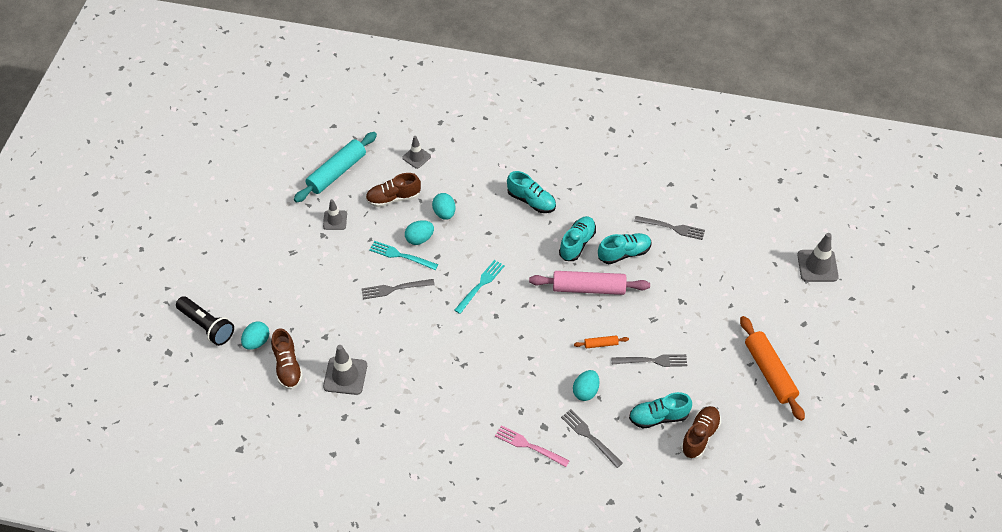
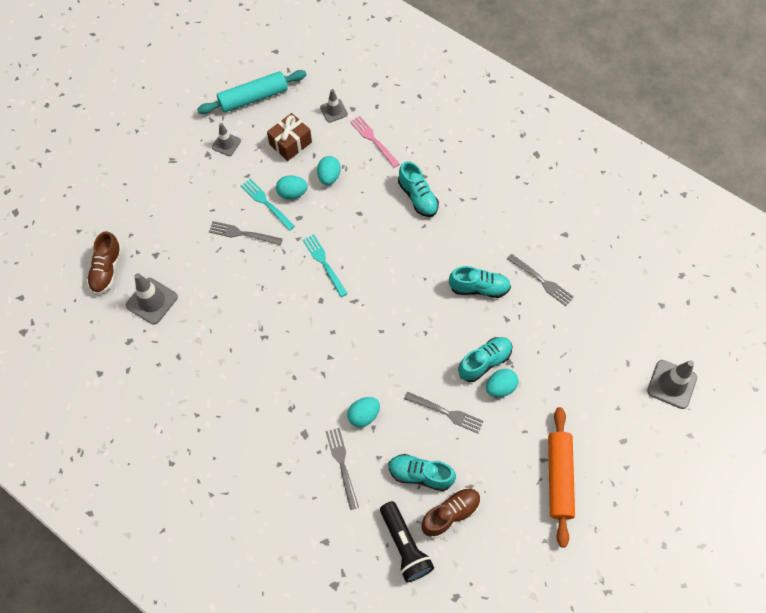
camera: 25 degrees right, 10 degrees up
(207, 326) = (60, 201): black flashlight -> black flashlight (405, 545)
(256, 342) = (94, 234): turquoise egg -> turquoise egg (500, 387)
(393, 198) = (290, 143): brown shoe -> brown gift
(481, 284) = (323, 263): turquoise fork -> turquoise fork turned 90 degrees counterclockwise
(528, 445) = (279, 447): pink fork -> pink fork (373, 140)
(577, 243) = (438, 259): turquoise shoe -> turquoise shoe (484, 362)
(588, 288) = (424, 310): pink rolling pin -> none
(601, 344) = (405, 373): orange rolling pin -> none

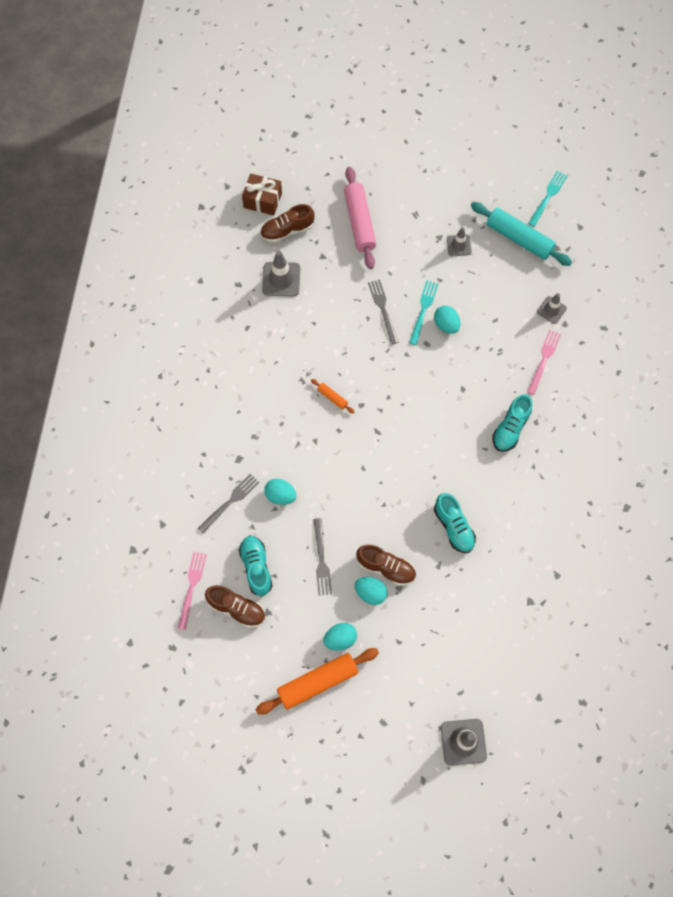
camera: 60 degrees right, 5 degrees up
(145, 207) = (359, 222): none -> pink rolling pin
(290, 143) = (494, 295): brown gift -> brown gift (262, 200)
(298, 320) = (332, 397): none -> orange rolling pin
(323, 263) = (397, 387): turquoise fork -> turquoise fork (548, 196)
(329, 177) = (482, 344): turquoise egg -> turquoise egg (340, 639)
(405, 545) = (192, 586): black flashlight -> pink fork
(484, 362) = (386, 568): turquoise shoe -> brown shoe
(542, 281) = (495, 578): grey fork -> none

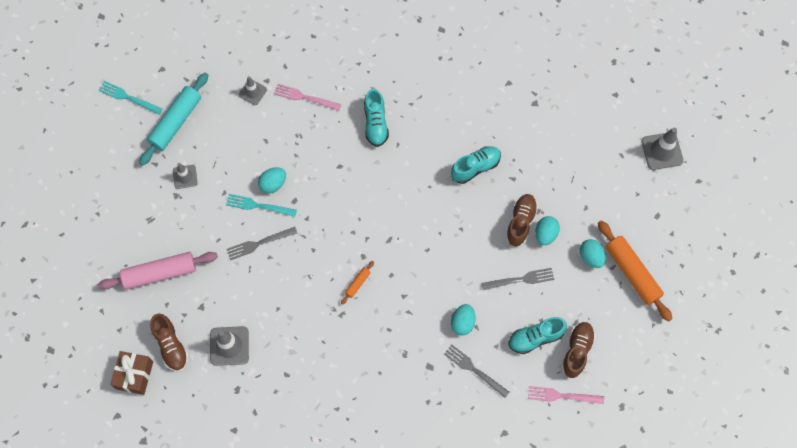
camera: 95 degrees left, 0 degrees up
(510, 428) = (375, 123): turquoise shoe -> turquoise shoe turned 60 degrees clockwise

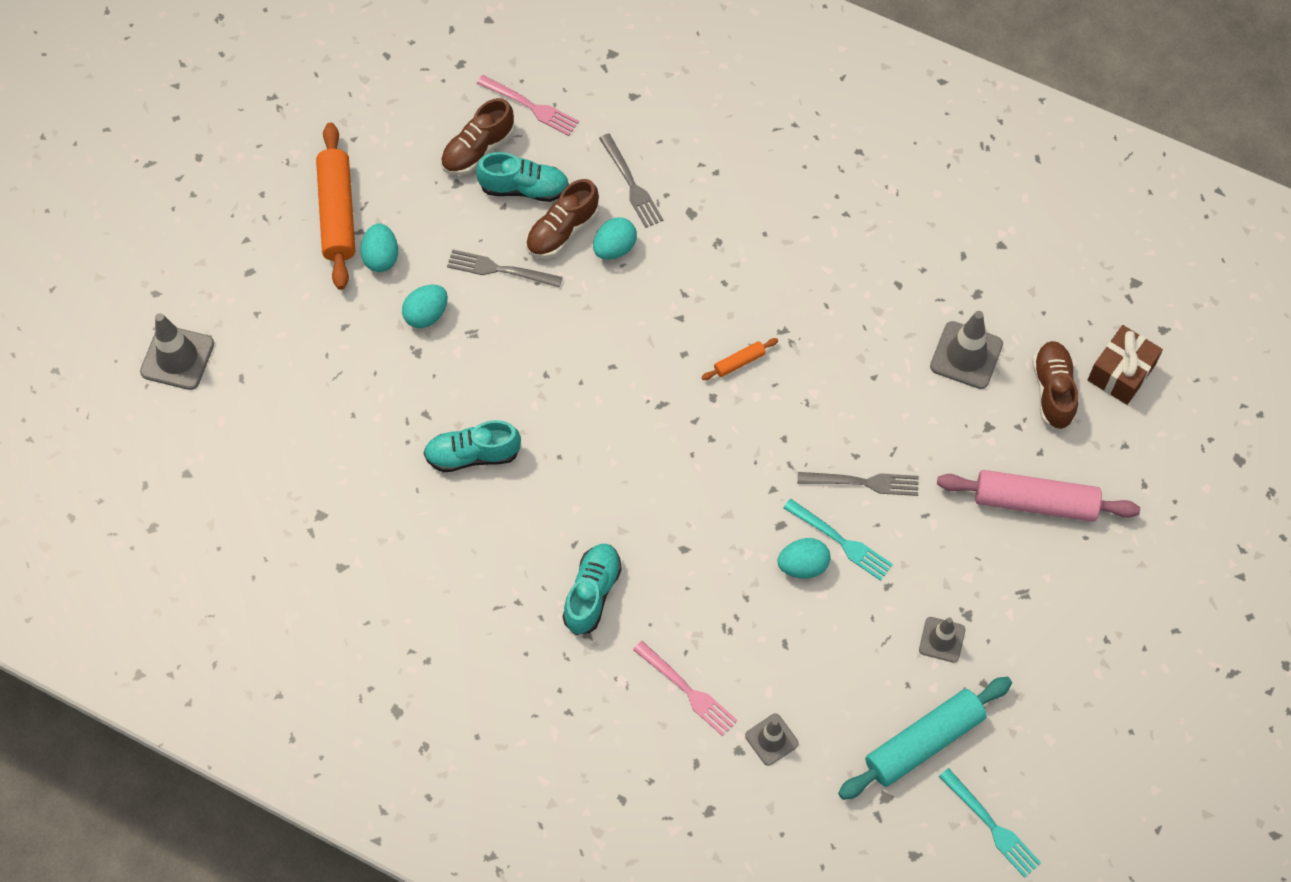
camera: 155 degrees left, 5 degrees down
(520, 222) = (453, 346): brown shoe -> brown shoe (562, 230)

